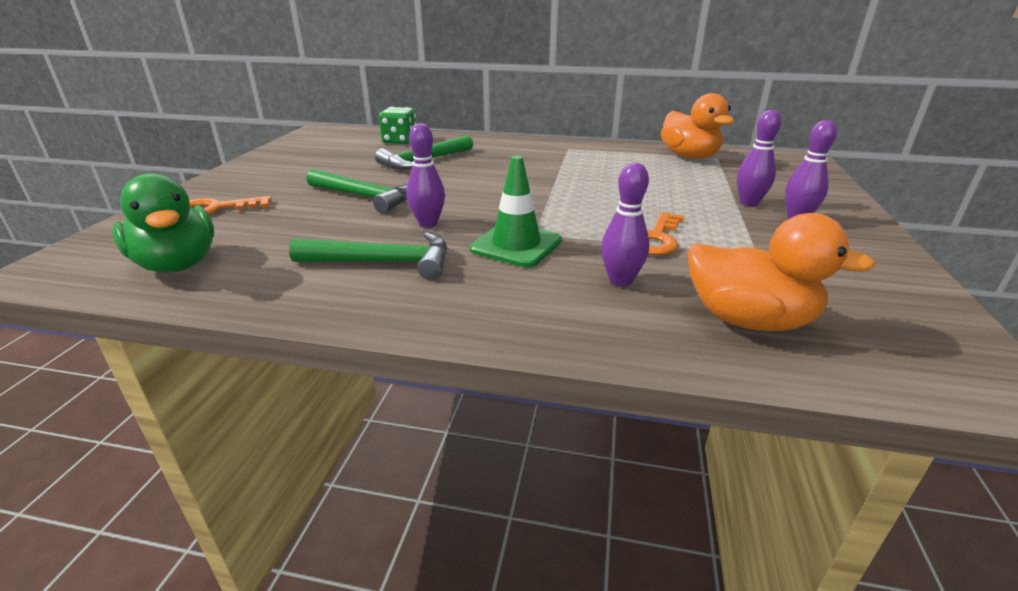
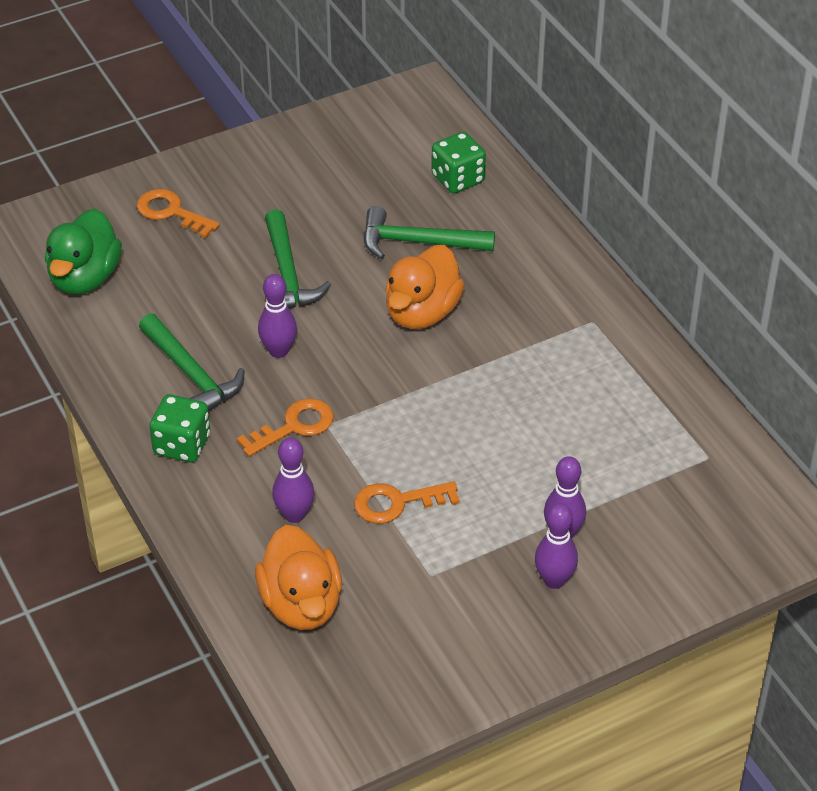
camera: 50 degrees right, 15 degrees up
(455, 299) = (182, 445): none -> green dice
(516, 245) = (294, 426): green traffic cone -> orange key
(689, 157) = (682, 433): orange duck -> orange duck (422, 313)

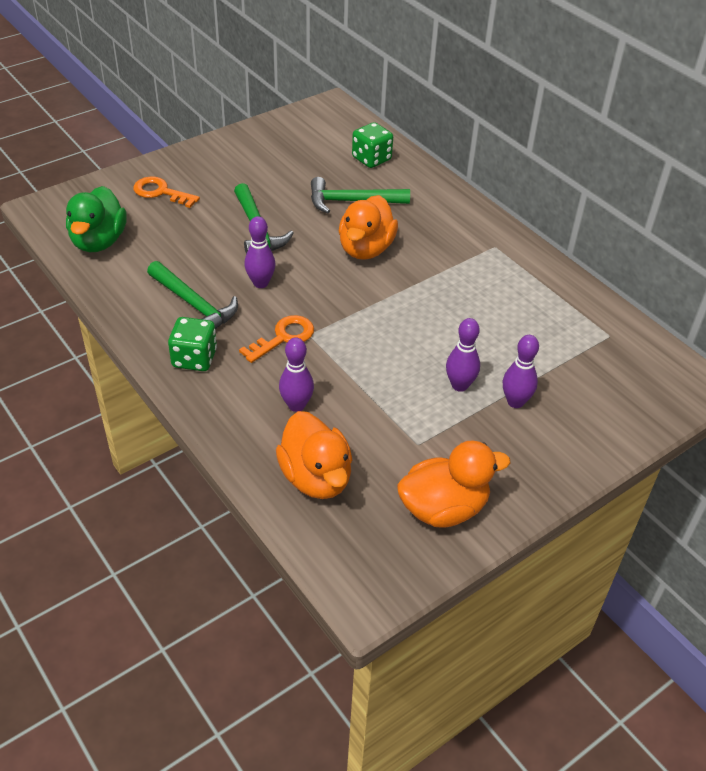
camera: 10 degrees left, 0 degrees up
(396, 503) = (377, 389): orange key -> none
(443, 654) = (443, 508): none -> orange duck
(554, 580) = (518, 439): purple bowling pin -> purple bowling pin (459, 385)

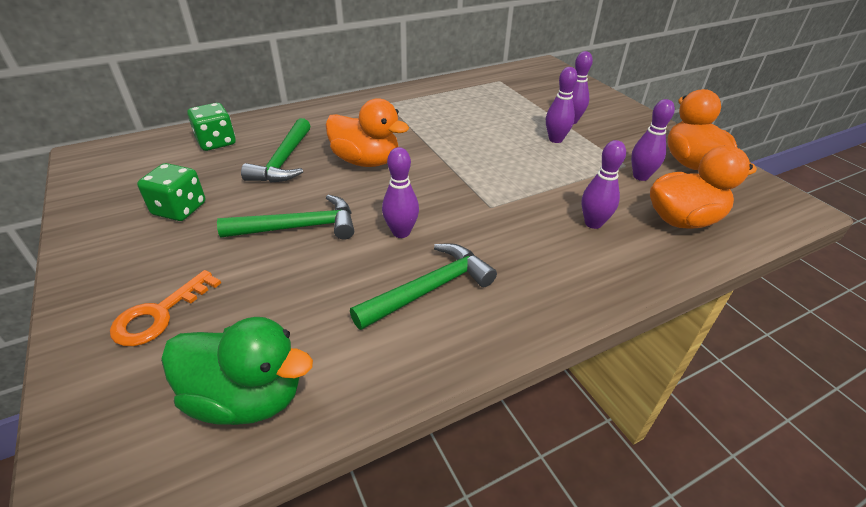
camera: 80 degrees left, 5 degrees down
(194, 358) = (528, 293): green dice -> green dice (179, 209)
(283, 337) = (494, 223): orange key -> none
(396, 454) = (640, 176): none -> purple bowling pin

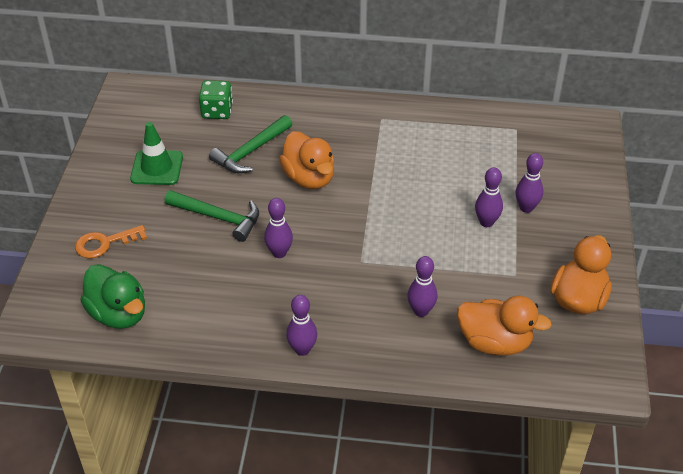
camera: 35 degrees right, 5 degrees up
(179, 209) = (157, 168): green dice -> green traffic cone
(430, 289) = (260, 302): green hammer -> none
(640, 176) = (513, 291): purple bowling pin -> purple bowling pin (302, 349)

